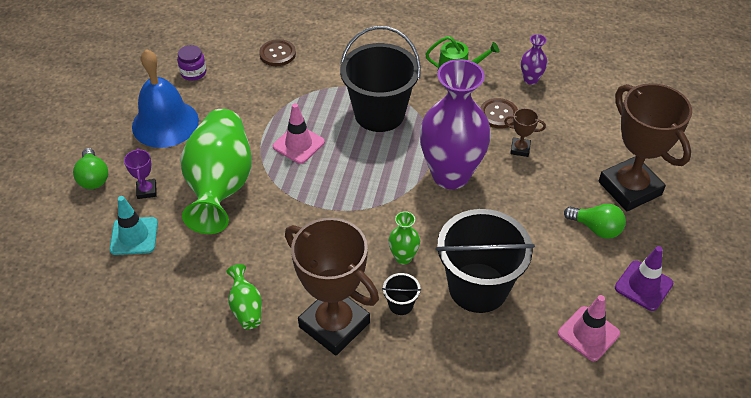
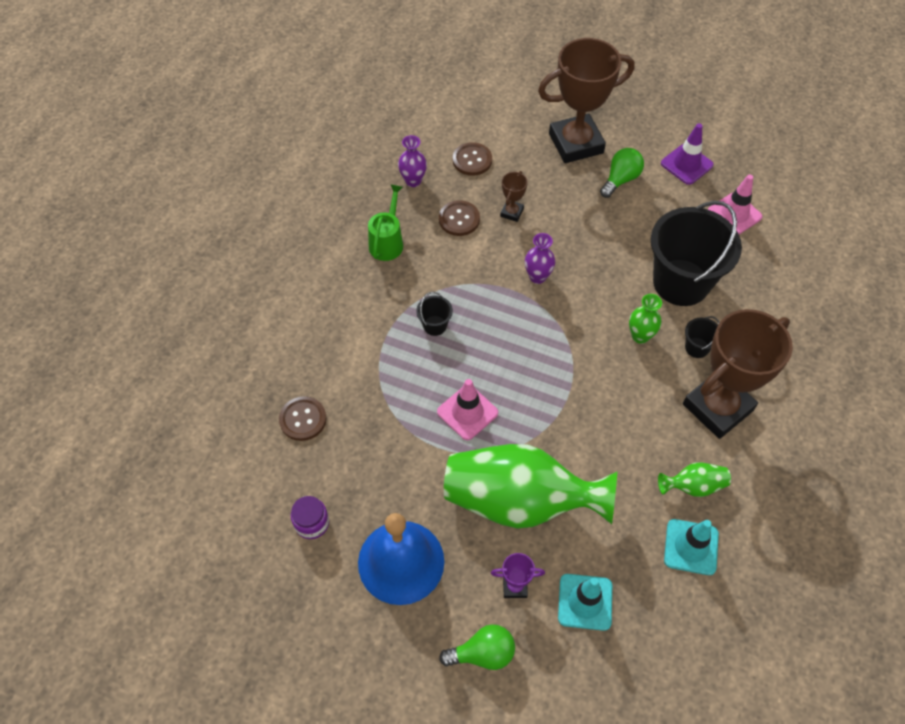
camera: 80 degrees left, 10 degrees up
(185, 308) = (691, 547): none -> turquoise traffic cone
(379, 114) = (434, 325): black bucket -> black bucket, size x0.41
(450, 175) = (537, 277): purple vase -> purple vase, size x0.42
(572, 114) = (472, 160): none -> brown button

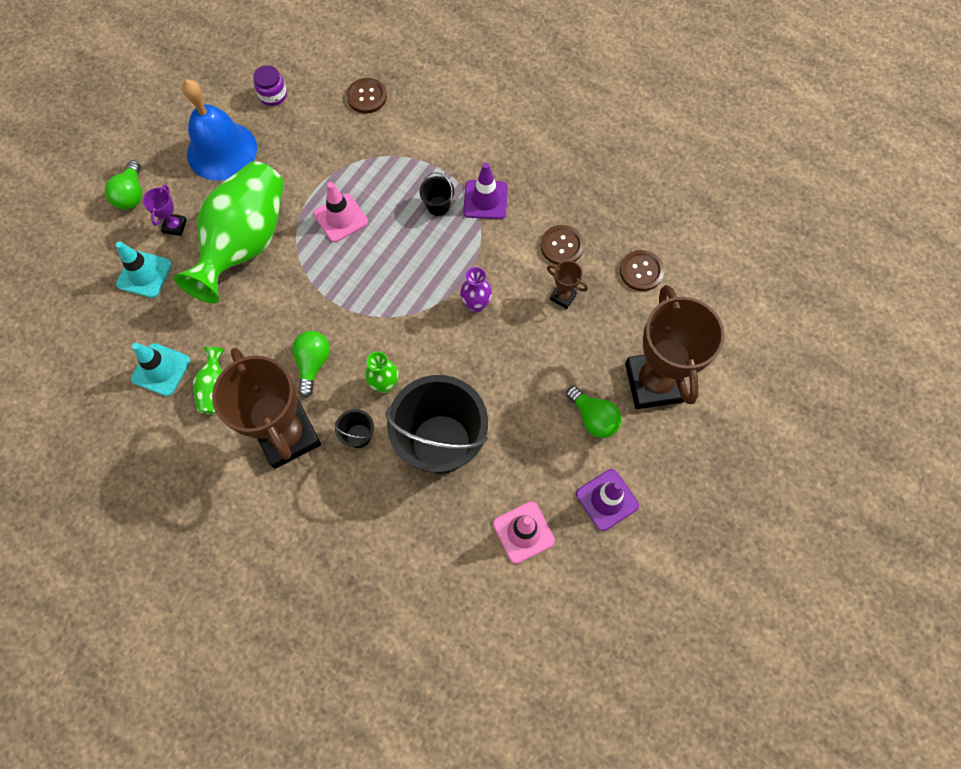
camera: 100 degrees right, 10 degrees up
(387, 242) = (543, 180): green watering can -> none
(413, 181) = (619, 212): purple vase -> none
(419, 286) = (485, 200): none -> purple traffic cone
(638, 401) = (313, 363): none -> green light bulb

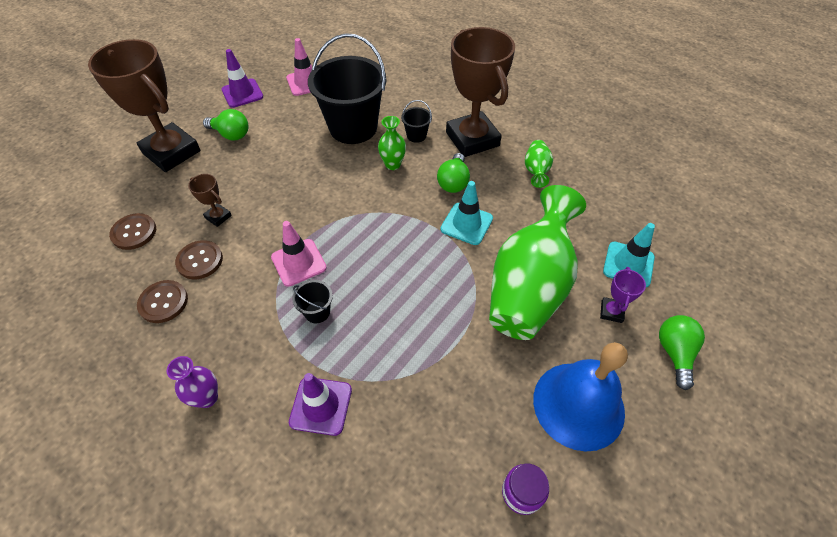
camera: 175 degrees left, 15 degrees down
(161, 369) = (586, 186): turquoise traffic cone -> turquoise traffic cone (466, 224)
(340, 218) = (427, 307): pink traffic cone -> pink traffic cone (299, 262)
(367, 97) = (385, 477): brown button -> brown button (163, 302)
(476, 305) = (301, 216): purple vase -> purple vase (207, 398)
(485, 200) = (262, 315): purple traffic cone -> purple traffic cone (321, 406)
(593, 418) = (231, 134): green light bulb -> green light bulb turned 150 degrees clockwise
(654, 382) = (171, 152): brown trophy -> brown trophy turned 45 degrees counterclockwise

